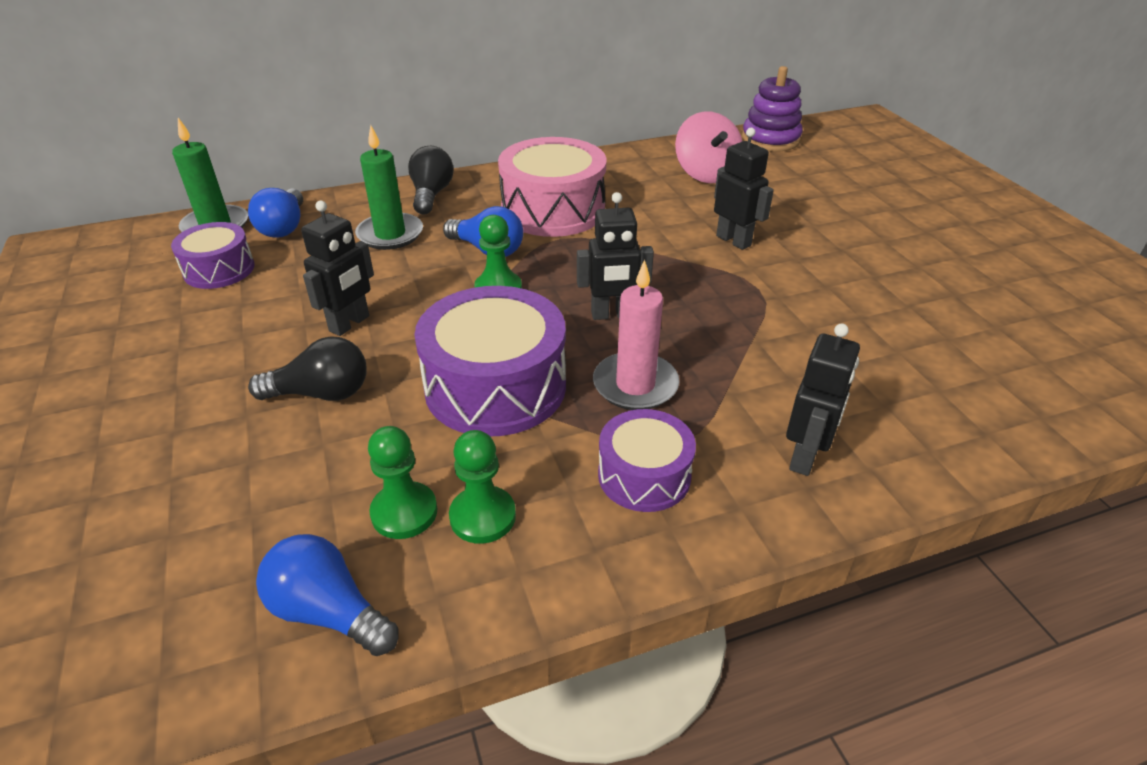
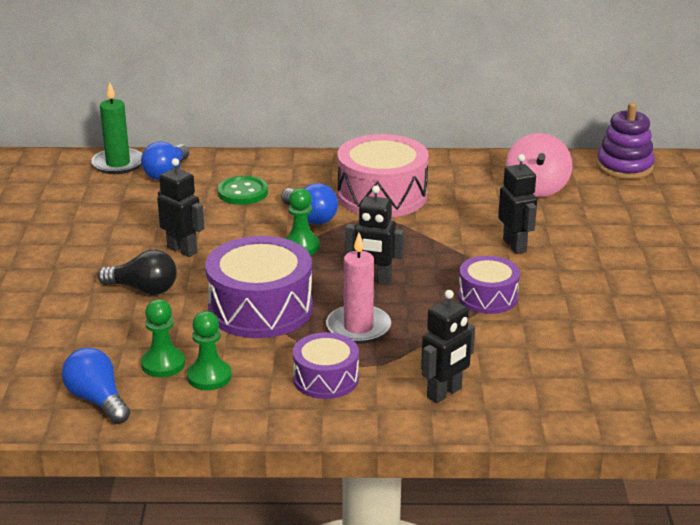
camera: 20 degrees right, 10 degrees down
(219, 269) = (108, 196): purple drum -> purple drum (487, 297)
(350, 324) = (182, 250): black robot -> black robot turned 105 degrees counterclockwise
(390, 234) = (242, 192): green candle -> green button
(431, 195) = (291, 167): black light bulb -> none

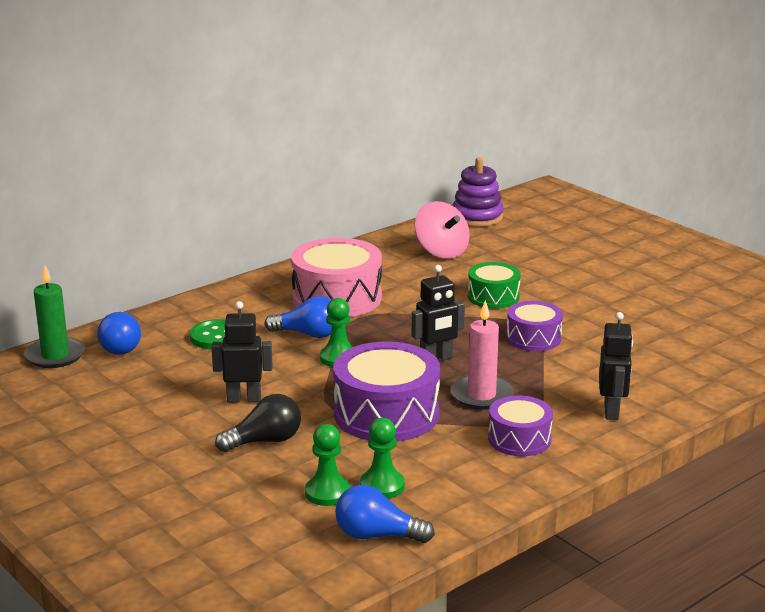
camera: 40 degrees left, 5 degrees down
(209, 377) = (433, 478): green pawn -> green pawn (327, 493)
(515, 245) = (493, 297): black robot -> green drum

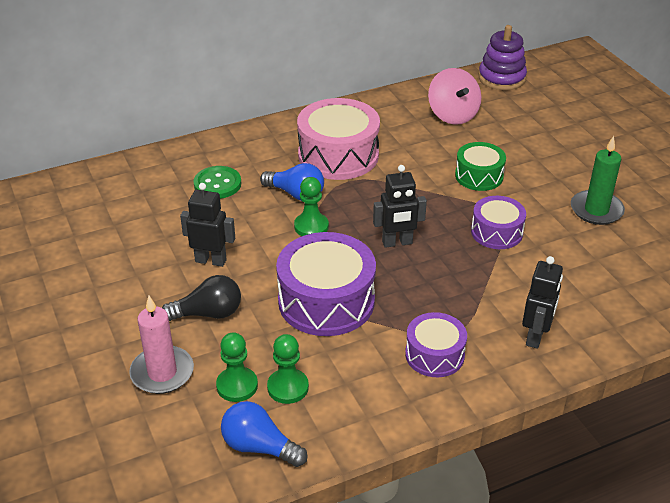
camera: 15 degrees right, 15 degrees up
(55, 356) = (78, 184): green candle -> green candle (596, 210)
(118, 346) = (132, 182): blue light bulb -> none
(481, 395) = (421, 294): pink candle -> pink candle (162, 373)

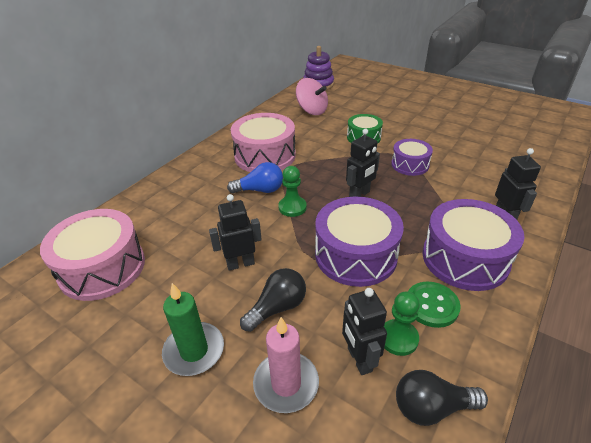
camera: 30 degrees left, 0 degrees up
(92, 212) = (102, 268): none -> pink drum
(217, 184) = (195, 205): green button -> green button (431, 305)
(237, 386) = (359, 359): green pawn -> black robot
(259, 447) = (431, 407): blue light bulb -> black light bulb
(434, 355) = (465, 258): purple drum -> purple drum, size x1.73
(596, 210) = (446, 132): green candle -> green candle (194, 351)

